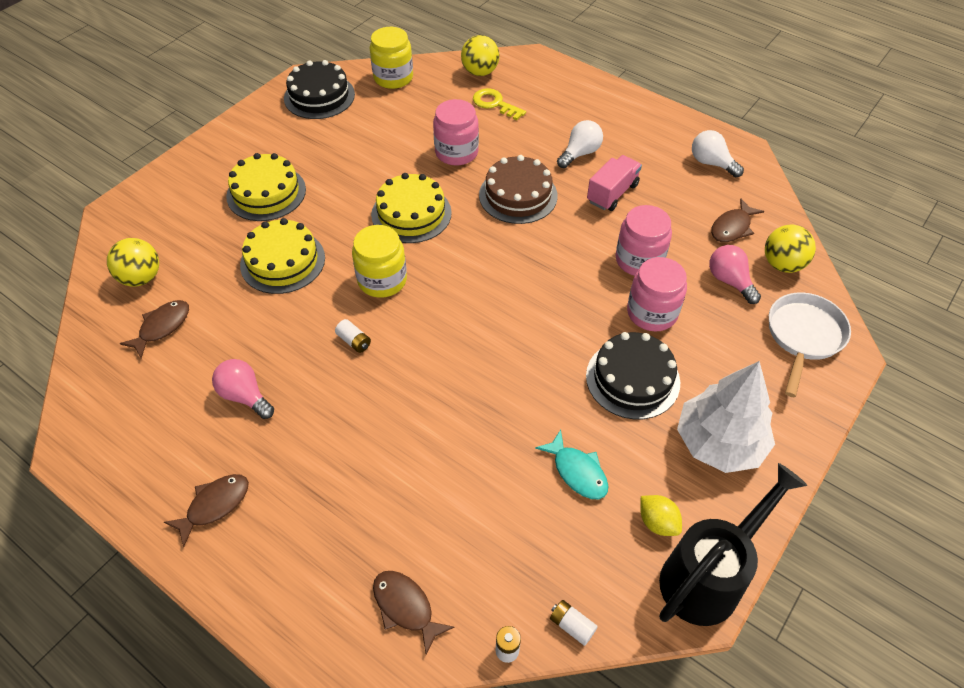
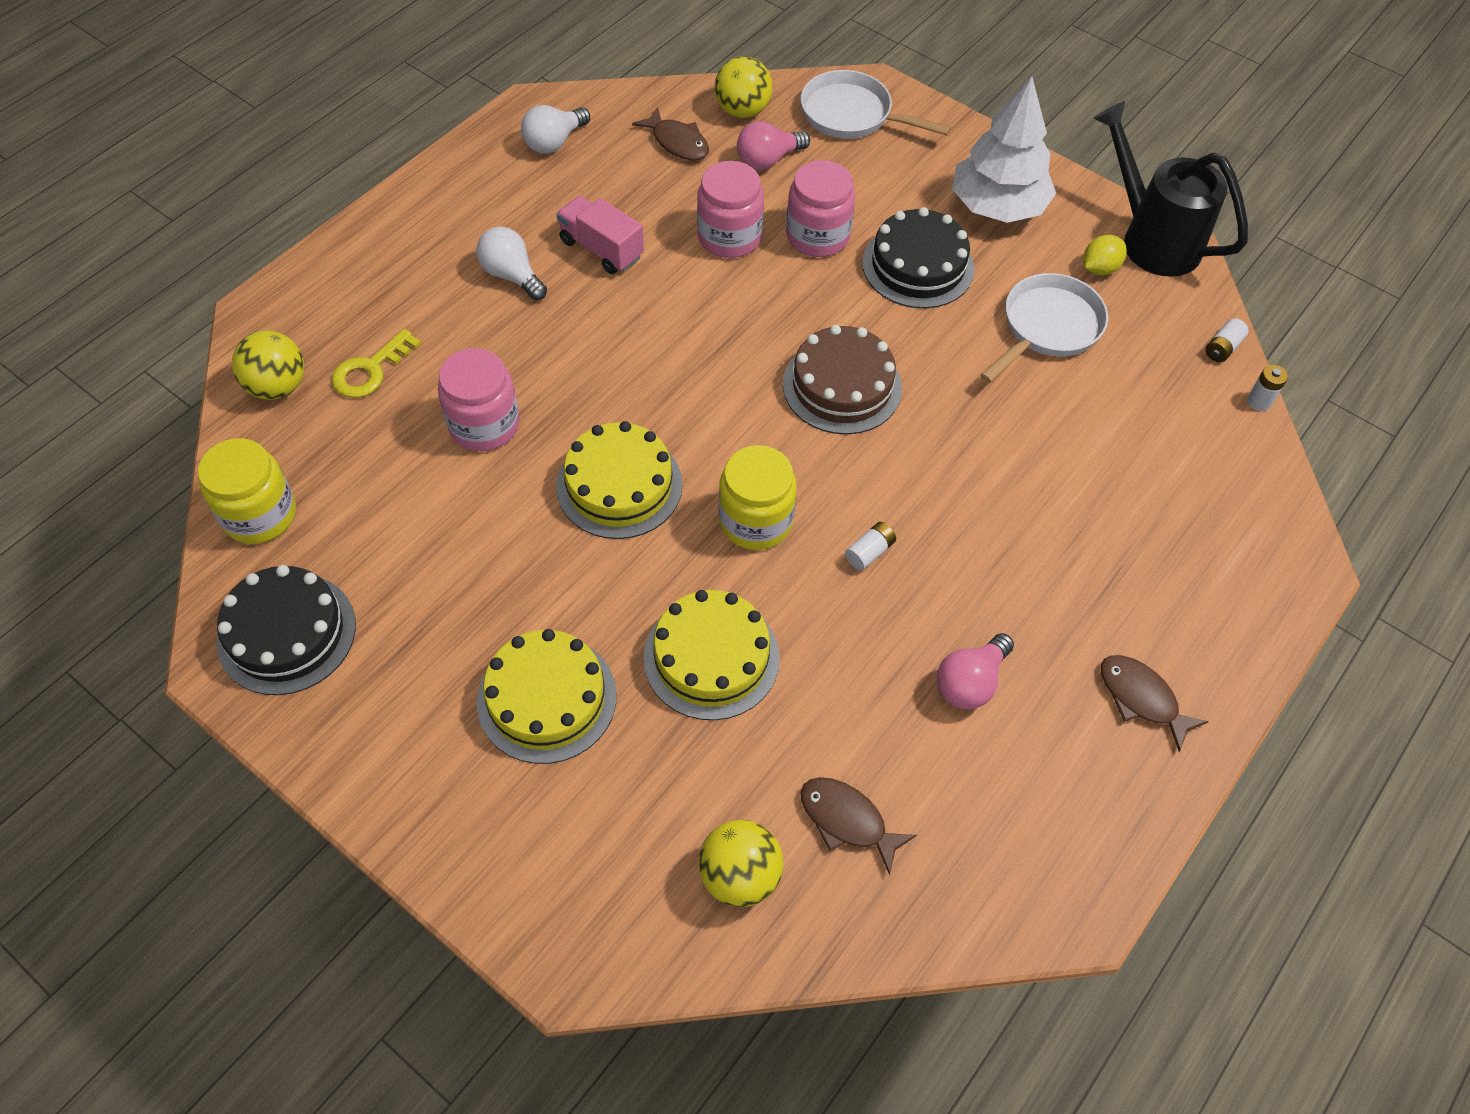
camera: 90 degrees left, 5 degrees up
(406, 607) = (1232, 488): brown fish -> none
(518, 195) = (593, 353): brown cake -> brown cake (842, 386)
(577, 471) = (1047, 328): turquoise fish -> white pan

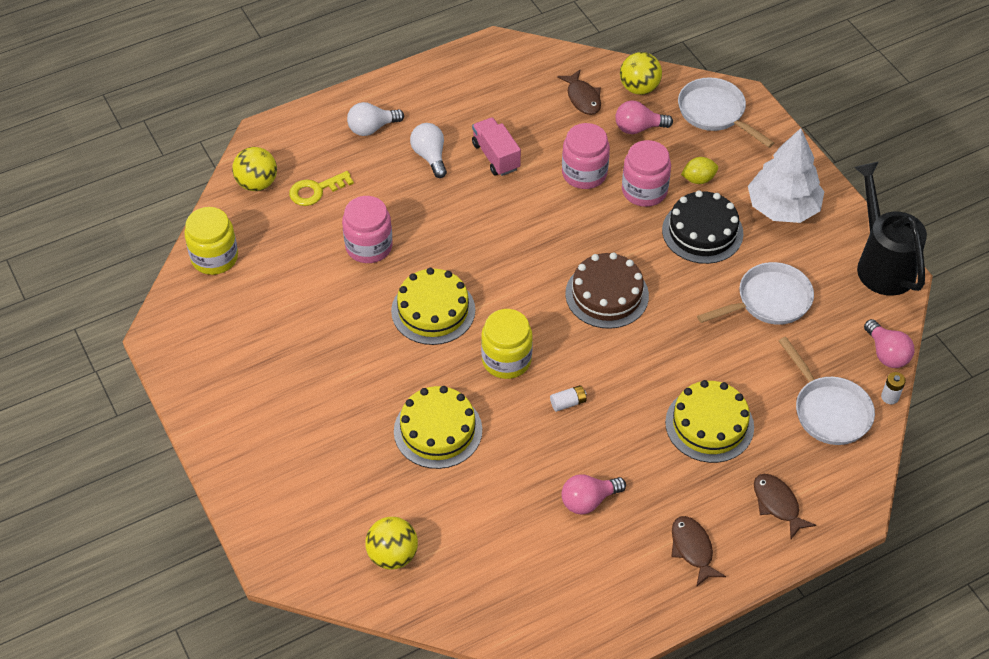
camera: 25 degrees right, 5 degrees down
(287, 633) = (201, 331): black cake -> none
(547, 698) = (330, 419): yellow cake -> yellow cake (709, 424)
(554, 142) = (500, 74): white light bulb -> white light bulb (372, 128)
(847, 820) = (470, 549): brown fish -> brown fish (777, 504)
(1099, 268) = (830, 272): yellow lemon -> yellow lemon (698, 179)
(1199, 445) = (829, 411): none -> white pan
(1222, 348) = (886, 353): white battery -> pink light bulb

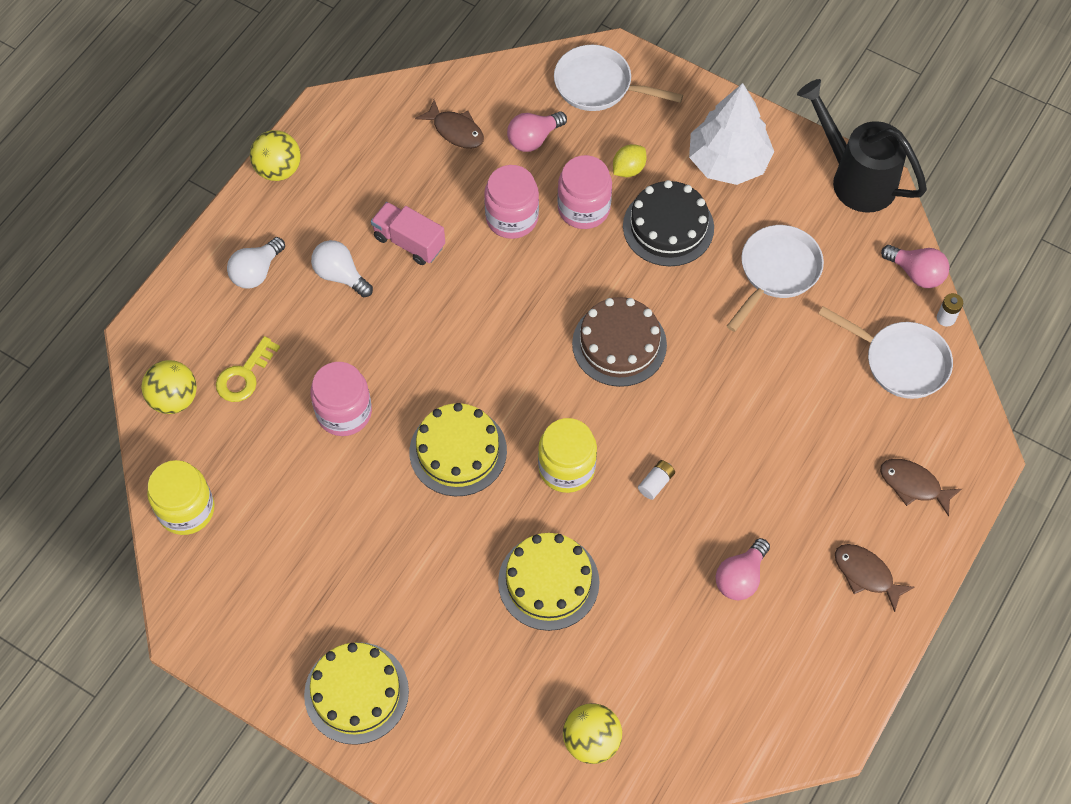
camera: 30 degrees left, 10 degrees up
(639, 88) = (506, 92): yellow ball -> yellow ball (278, 169)
(709, 424) = (802, 435): yellow cake -> yellow cake (356, 693)

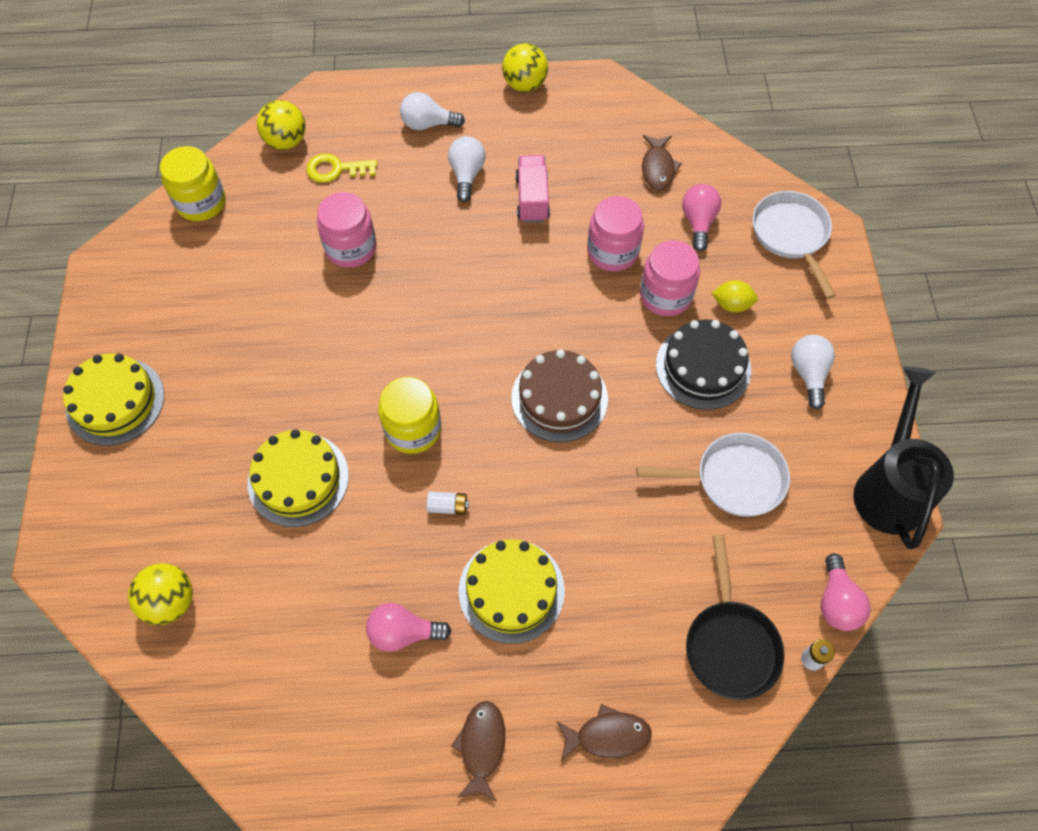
camera: 55 degrees right, 0 degrees up
(458, 451) = (372, 342): yellow cake -> yellow cake (511, 590)
(533, 139) = (698, 222): pink light bulb -> pink light bulb turned 75 degrees clockwise
(728, 162) = (808, 374): white tree -> white light bulb
(901, 361) = (730, 644): white pan -> black pan
(913, 485) = (607, 736): brown fish -> brown fish turned 90 degrees clockwise

